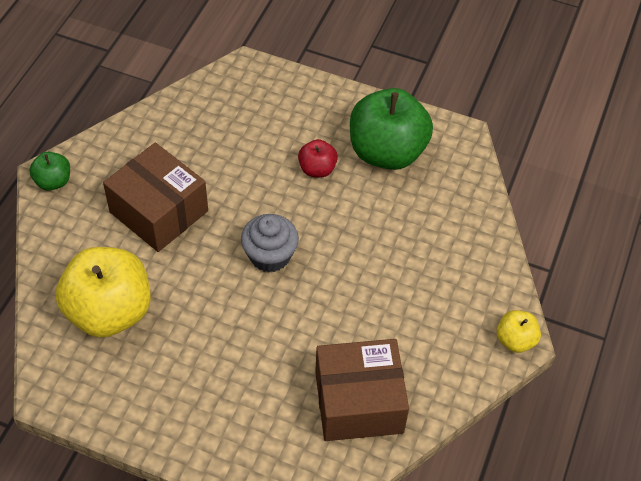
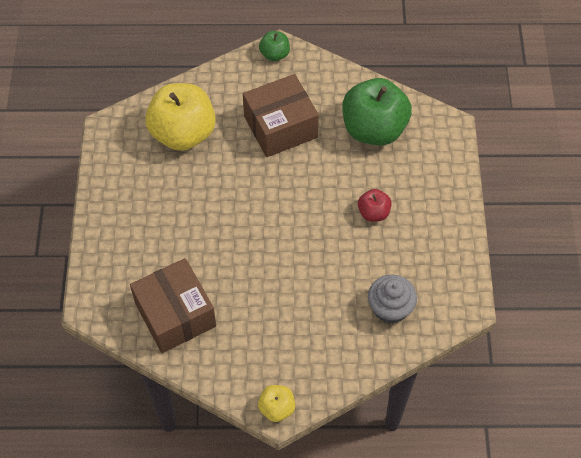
camera: 70 degrees right, 5 degrees up
(159, 211) = (280, 127): brown box -> brown box turned 45 degrees clockwise
(270, 255) = (276, 211): grey cupcake -> grey cupcake (390, 308)
(387, 152) = (417, 256): green apple -> green apple (374, 129)

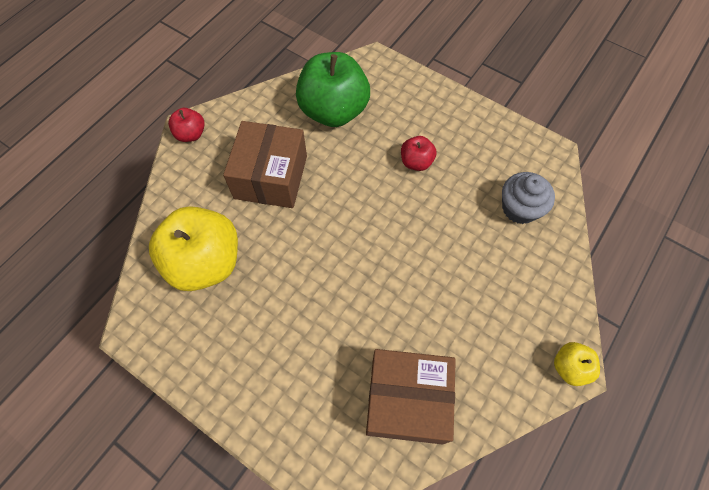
camera: 55 degrees left, 5 degrees up
(274, 54) = (191, 134): green apple -> red apple

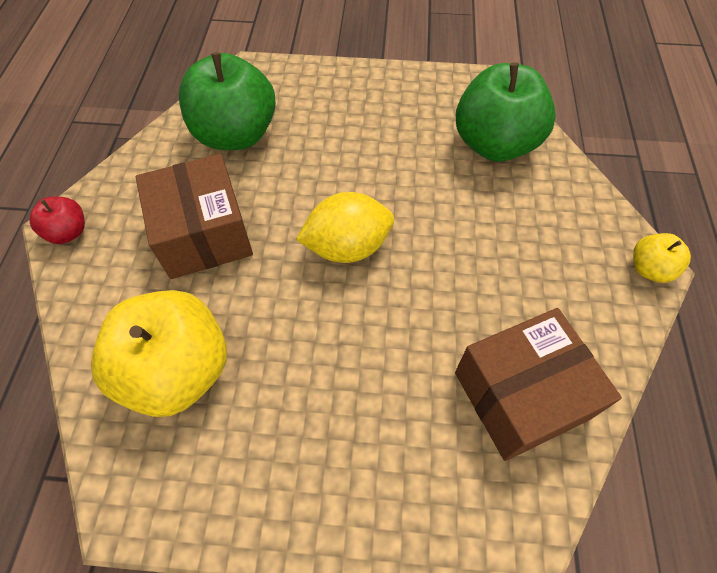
camera: 30 degrees left, 5 degrees down
(358, 234) = (347, 247): none -> yellow lemon
(416, 162) = (361, 147): red apple -> none
(519, 208) = (494, 144): grey cupcake -> green apple

